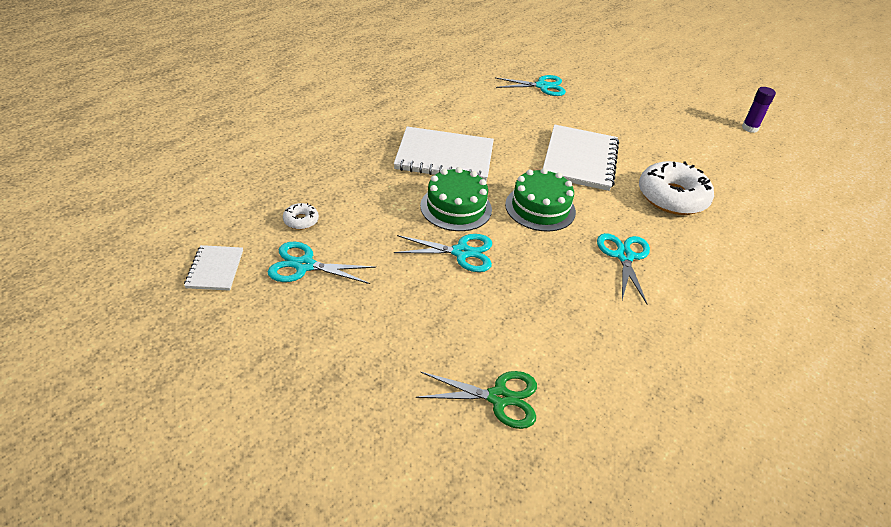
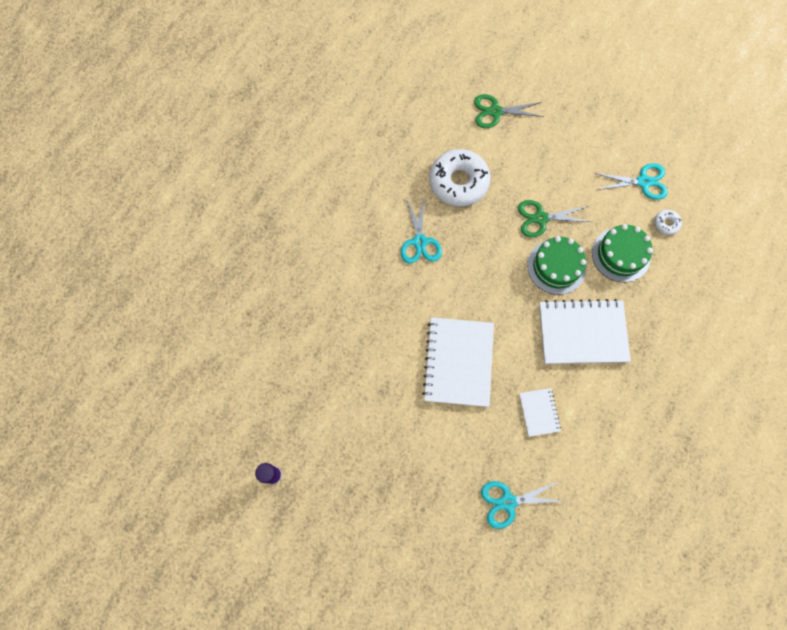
camera: 175 degrees right, 30 degrees up
(215, 269) = (698, 166): white notebook -> white notebook (539, 412)
(461, 252) = (541, 218): turquoise scissors -> green scissors
(540, 208) = (488, 283): green cake -> green cake (621, 254)
(672, 197) = (374, 326): white donut -> white donut (458, 182)

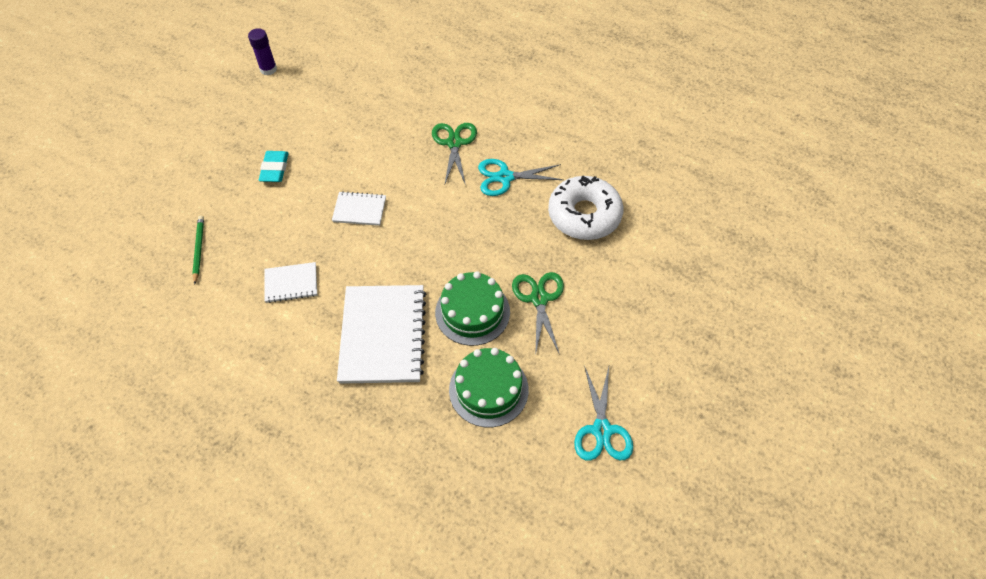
camera: 90 degrees right, 15 degrees down
(412, 446) = (275, 169): none -> turquoise eraser
(458, 362) = (359, 210): white notebook -> white notebook, size x0.50
(495, 111) = (690, 256): green scissors -> green scissors (454, 143)
(508, 502) = (199, 250): turquoise scissors -> green pencil
(666, 224) = (536, 455): white donut -> none

